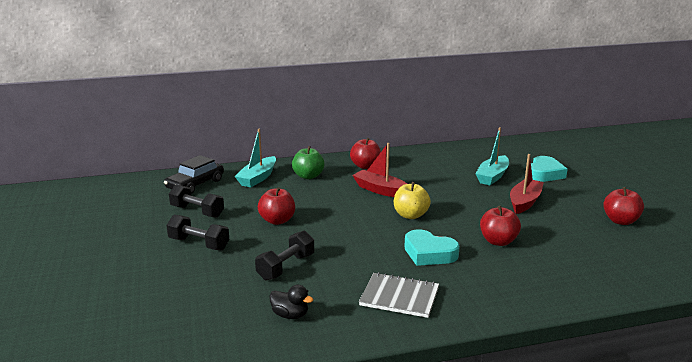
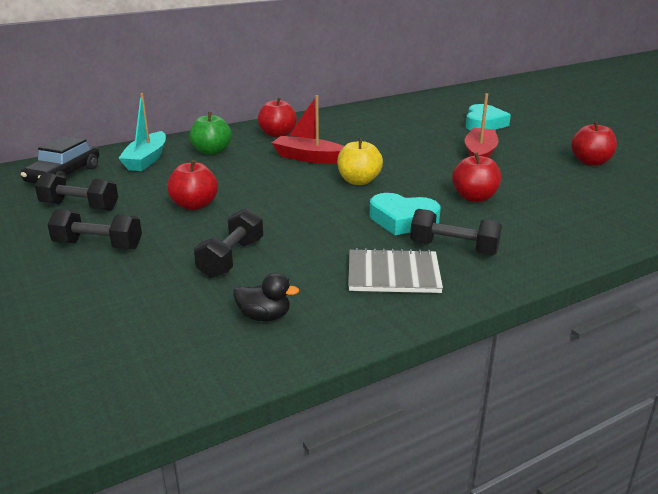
camera: 15 degrees left, 5 degrees up
(457, 283) = (453, 248): none -> black dumbbell
(492, 176) = (430, 131): turquoise boat -> none

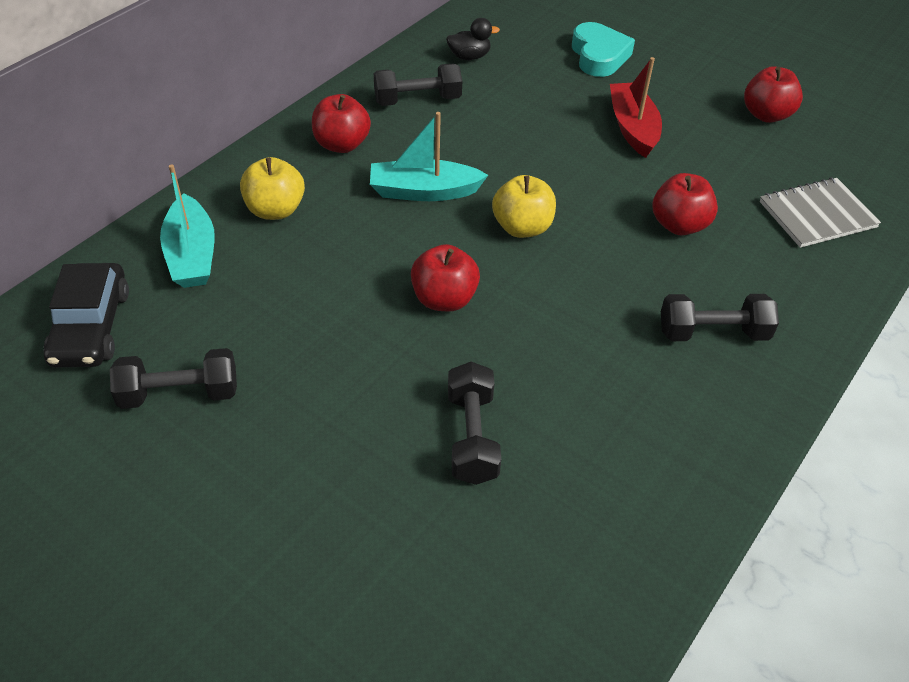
camera: 25 degrees left, 20 degrees up
(98, 245) = (277, 469): black dumbbell -> black dumbbell (417, 100)
(194, 205) = (343, 342): red apple -> red apple (444, 299)
(211, 151) = (275, 210): green apple -> yellow apple
(264, 316) = (586, 530): black duck -> black duck (469, 57)
(309, 158) = (424, 191): red boat -> turquoise boat
(393, 274) = (677, 402): grey notebook -> grey notebook (817, 215)
(402, 220) = (624, 295): turquoise heart -> none

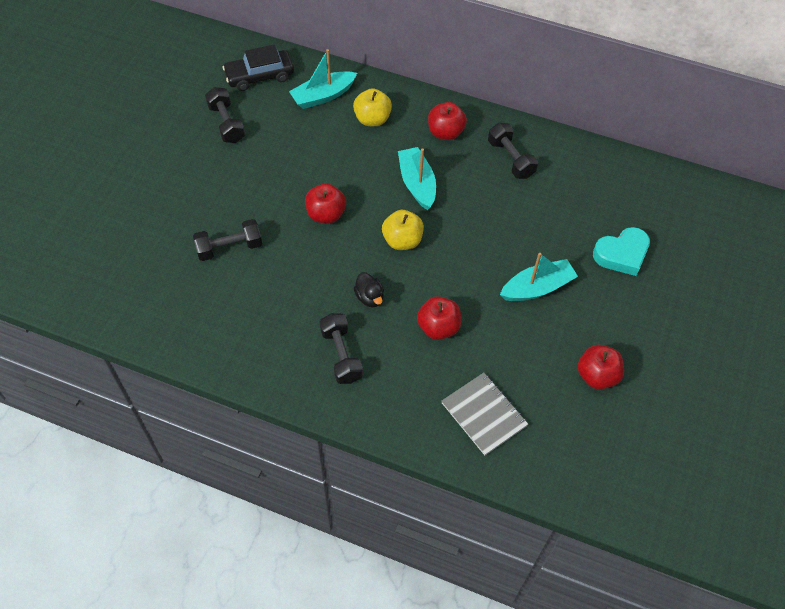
camera: 75 degrees right, 10 degrees up
(469, 57) = (578, 176): black duck -> black duck (369, 297)
(633, 128) = (537, 288): red boat -> turquoise boat

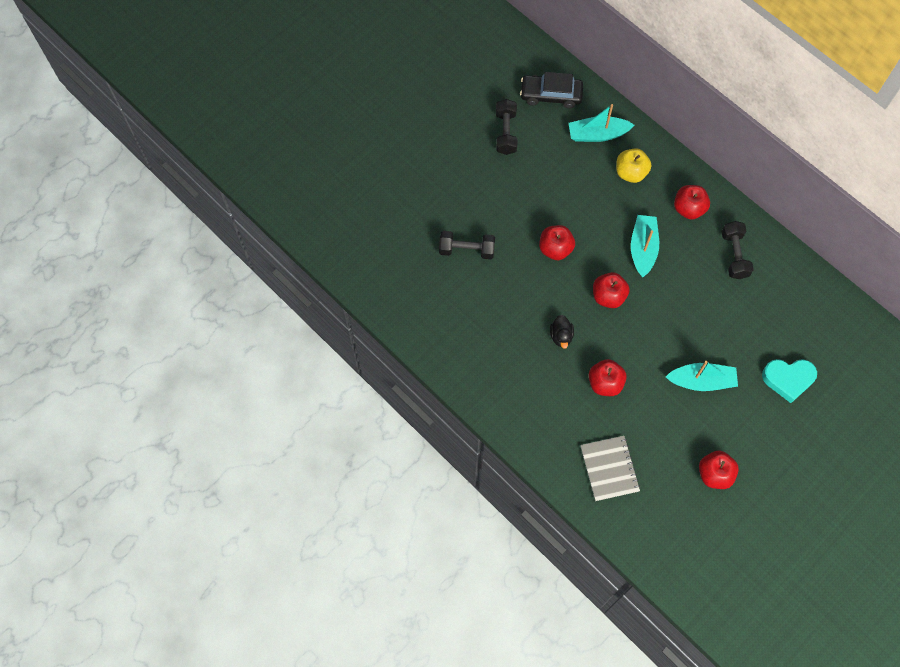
camera: 25 degrees right, 10 degrees up
(341, 355) = (519, 376): black dumbbell -> none
(402, 240) = (608, 296): yellow apple -> red apple

